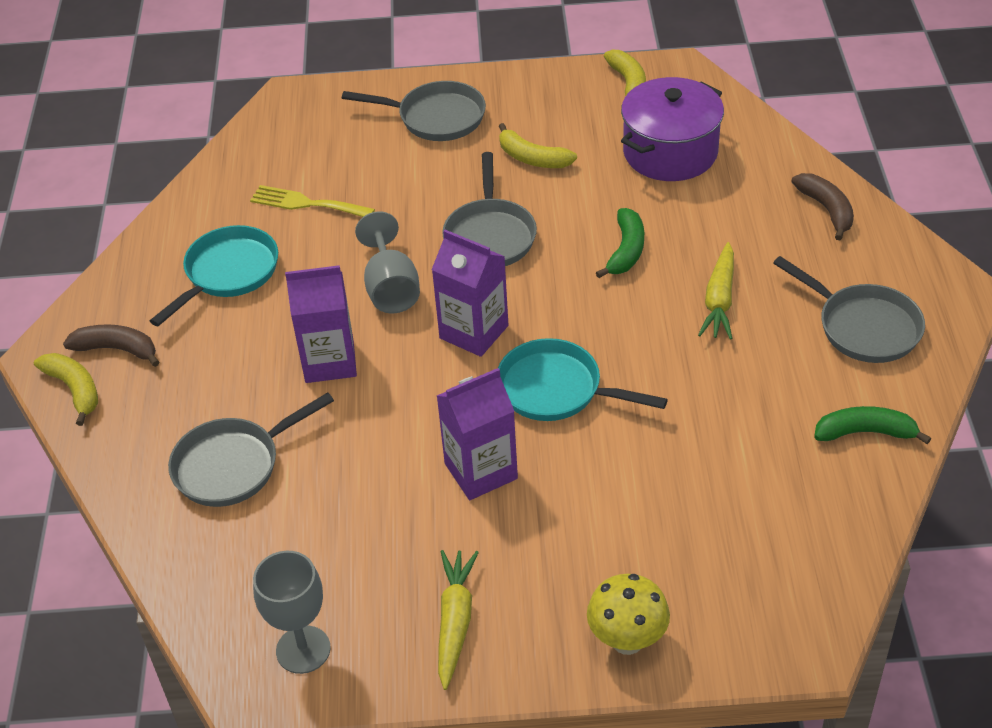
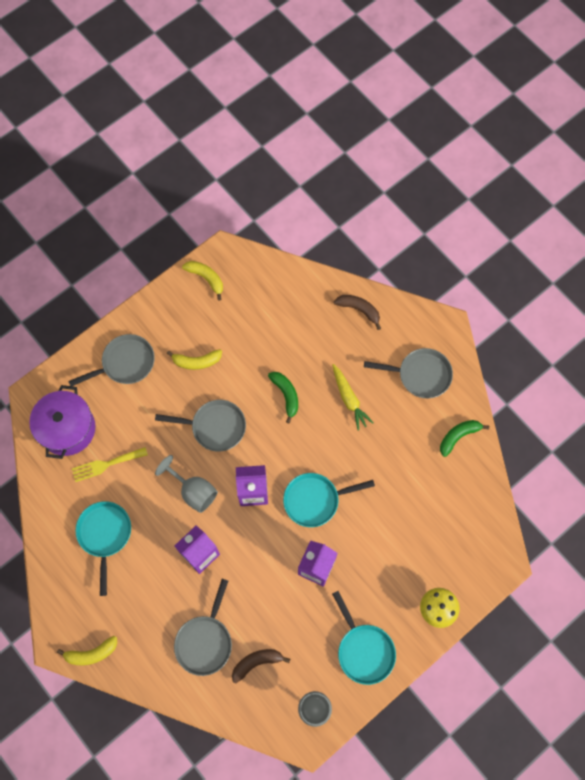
camera: 40 degrees left, 25 degrees up
(74, 389) = (91, 653): yellow banana -> yellow banana turned 150 degrees clockwise
(117, 349) = (91, 617): brown banana -> brown banana (256, 662)
(455, 622) = (364, 650): yellow carrot -> turquoise pan
(490, 236) = (215, 427): grey pan -> grey pan turned 45 degrees counterclockwise
(670, 152) = (261, 315): purple pot -> purple pot (67, 429)

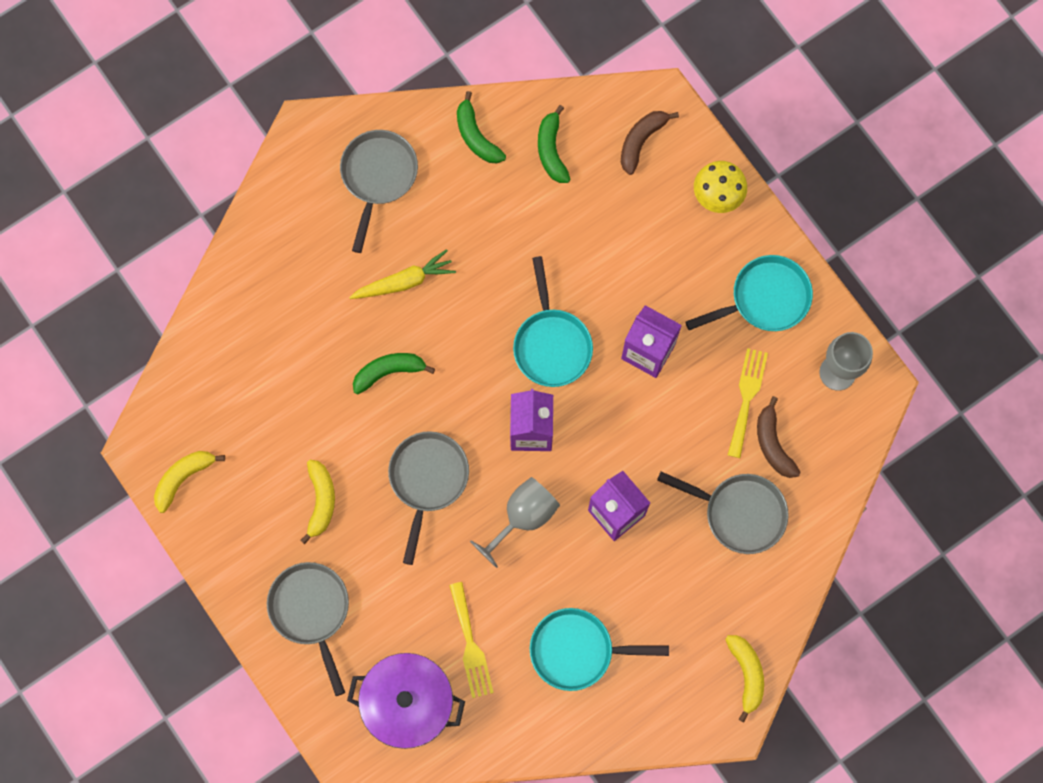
camera: 85 degrees left, 5 degrees up
(289, 641) = (746, 397): none -> yellow fork
(359, 310) = (265, 252): brown banana -> brown banana (641, 141)
(455, 488) = (551, 150): none -> green banana

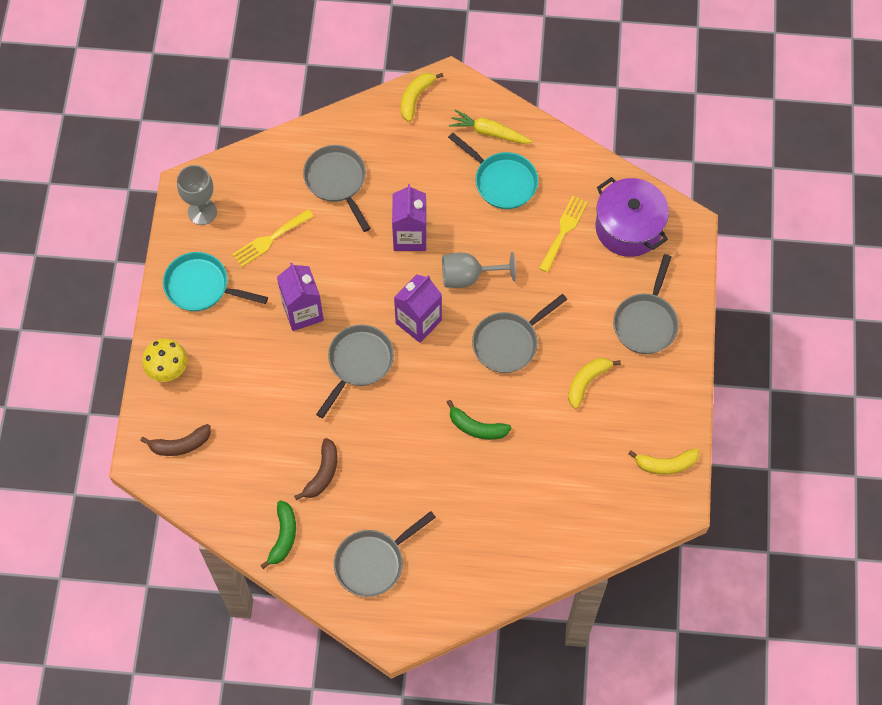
camera: 140 degrees left, 10 degrees down
(404, 281) = (417, 477): yellow carrot -> yellow carrot (489, 132)
(551, 150) = (243, 486): green banana -> none
(551, 344) = (358, 363): turquoise pan -> grey pan
(773, 444) = (280, 203): brown banana -> brown banana (322, 473)

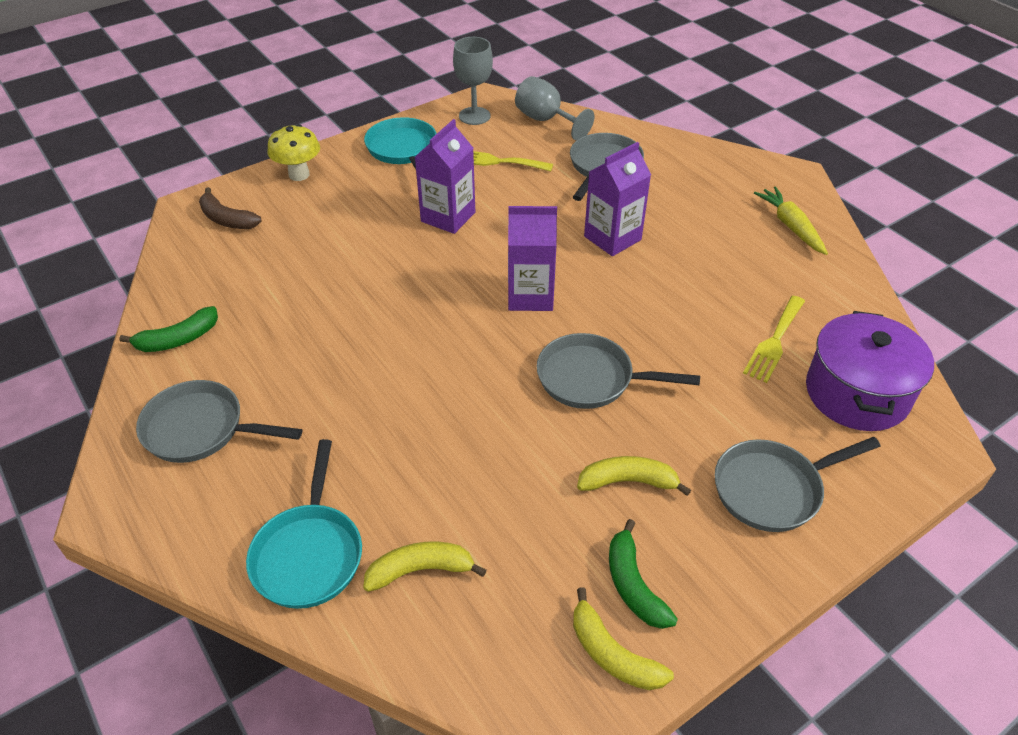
camera: 50 degrees right, 20 degrees down
(322, 473) = (281, 326): brown banana -> none
(358, 363) = (435, 281): grey pan -> none
(416, 98) = (749, 165): yellow banana -> yellow banana (420, 570)
(468, 276) = (625, 302): grey goblet -> grey goblet (545, 120)
(476, 427) = (458, 415): green banana -> green banana (633, 585)
(502, 181) = (757, 264): turquoise pan -> turquoise pan (309, 554)
(563, 231) = (774, 342): yellow fork -> yellow fork turned 135 degrees clockwise

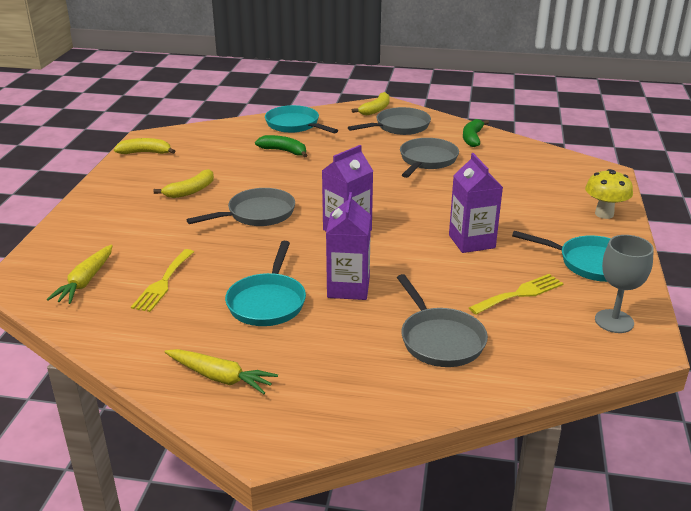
camera: 135 degrees right, 15 degrees down
(226, 219) = (575, 177): brown banana -> none
(420, 570) = (247, 138): yellow banana -> yellow banana (376, 110)
(545, 120) = (559, 355): grey goblet -> none
(633, 585) = (154, 168): green banana -> green banana (284, 151)
(695, 264) = (267, 302): none -> turquoise pan
(772, 489) = (112, 219): grey pan -> grey pan (427, 160)
(774, 342) = (163, 283): yellow fork -> yellow fork turned 150 degrees counterclockwise
(856, 393) = (85, 281): purple pot -> yellow carrot

